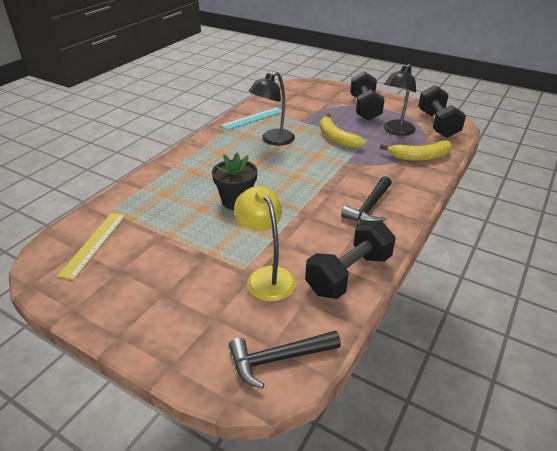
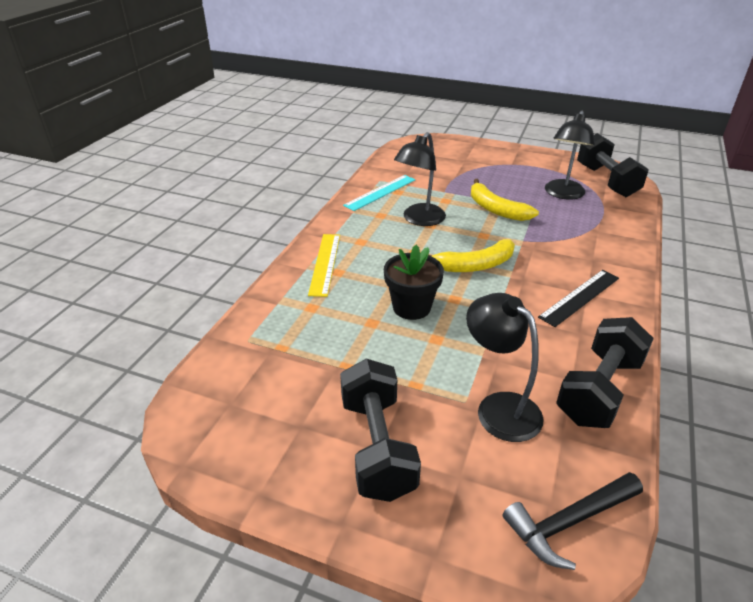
camera: 10 degrees left, 0 degrees up
(94, 244) = (248, 391): yellow ruler -> yellow ruler (325, 263)
(266, 276) = (499, 407): yellow lamp -> black lamp
(364, 108) = (511, 168): black dumbbell -> black dumbbell (377, 446)
(369, 207) = (580, 297): black hammer -> black ruler
(419, 157) = (606, 225): yellow banana -> yellow banana (474, 265)

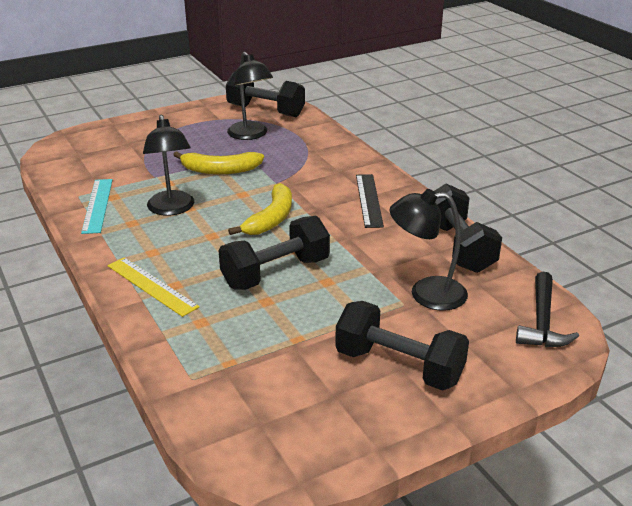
camera: 50 degrees left, 5 degrees down
(411, 307) = (276, 273): black flower pot -> black dumbbell

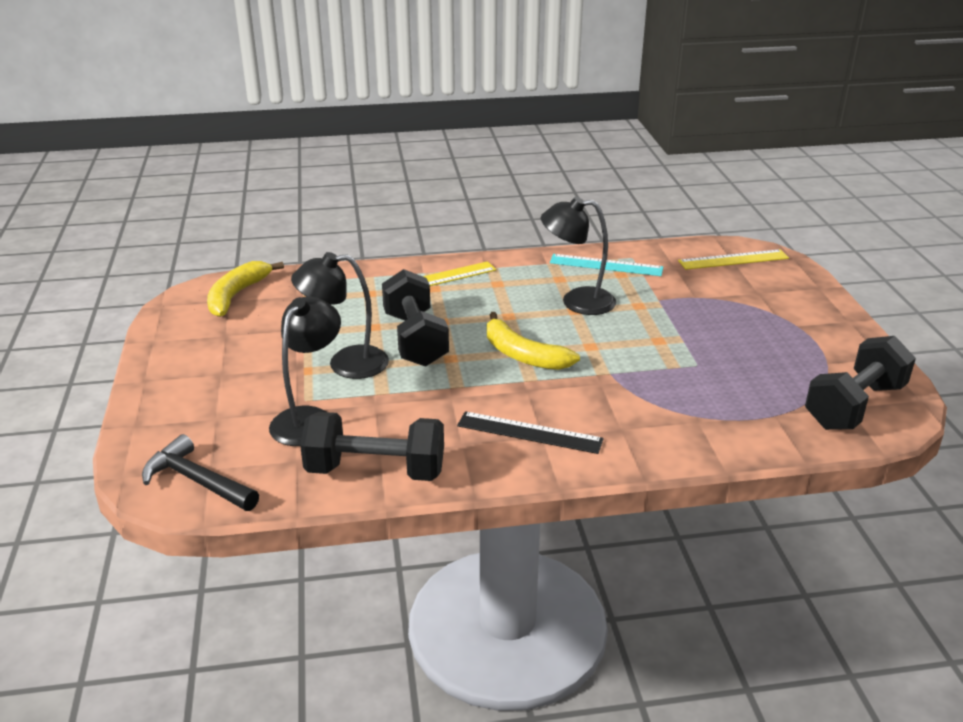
camera: 110 degrees right, 0 degrees up
(73, 154) = (733, 260): none -> yellow ruler
(220, 170) = (660, 340): yellow banana -> yellow banana (237, 295)
(250, 135) = (763, 378): black lamp -> black lamp (345, 363)
(399, 366) = (225, 373): black dumbbell -> none

